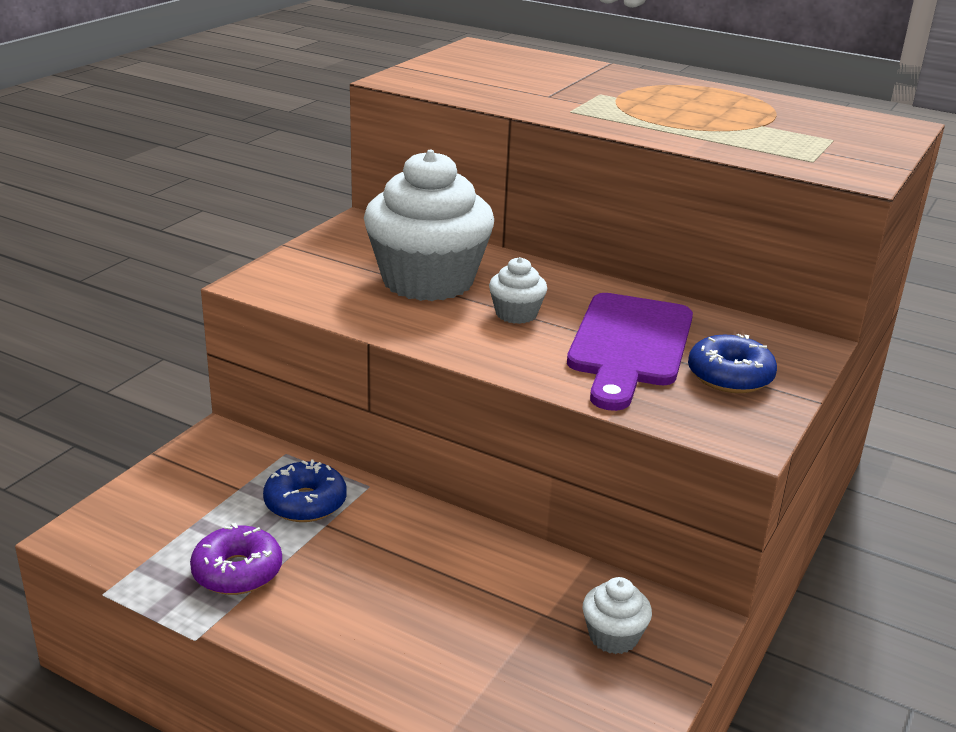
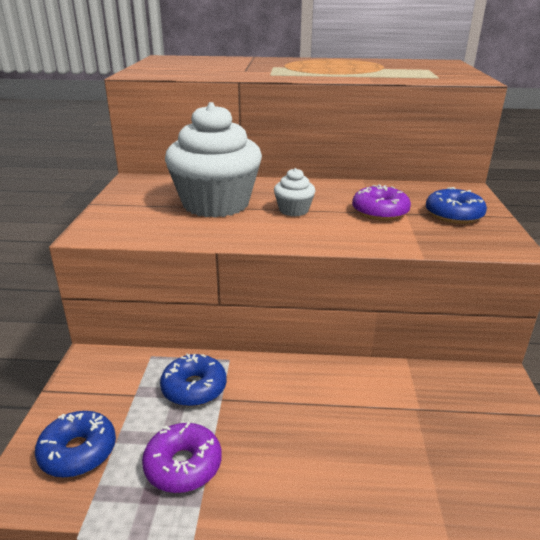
camera: 25 degrees left, 0 degrees up
(149, 523) = (78, 451): none -> blue donut
(613, 636) = (470, 407): white cupcake -> none
(629, 345) = (380, 212): purple cutting board -> purple donut

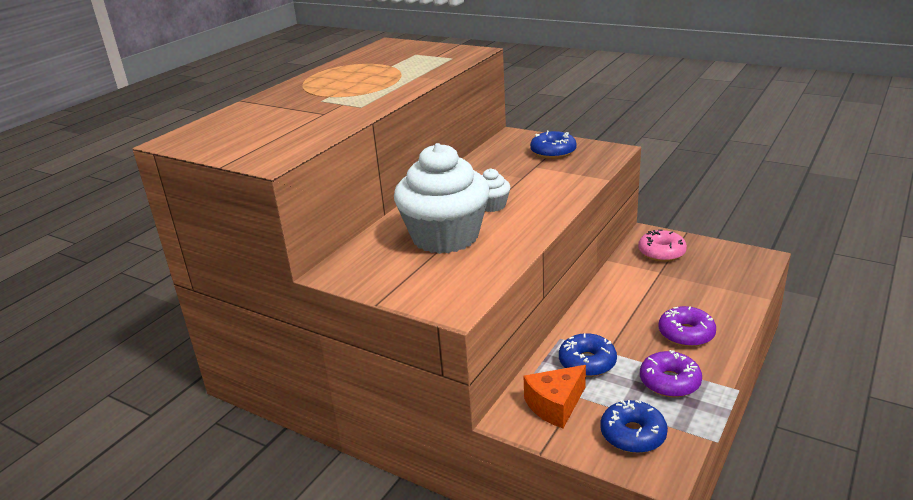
camera: 60 degrees left, 0 degrees up
(115, 382) = (555, 405): none -> orange cheese
(380, 212) = (525, 174): purple donut -> purple donut (686, 334)
(468, 400) = (661, 252): none -> pink donut

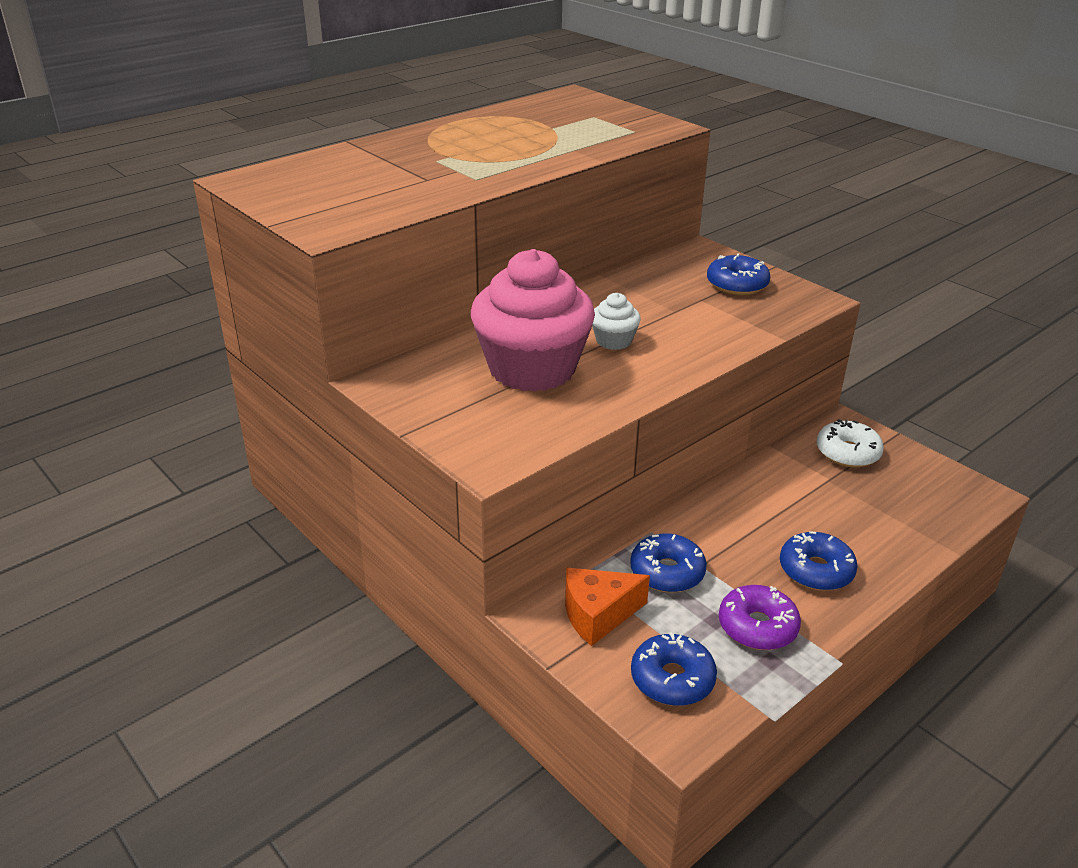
camera: 15 degrees right, 5 degrees up
(445, 237) = (532, 369): white cupcake -> pink cupcake
(661, 252) = (847, 453): pink donut -> white donut
(686, 334) = (816, 570): purple donut -> blue donut

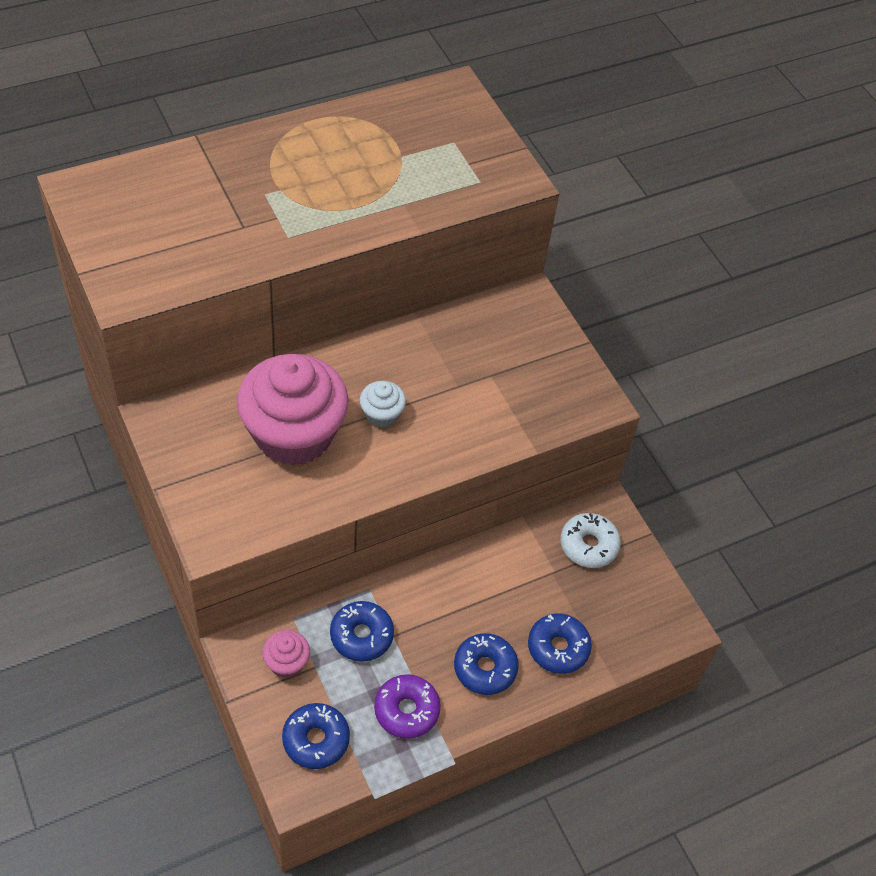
camera: 10 degrees right, 20 degrees up
(597, 615) = (286, 662): orange cheese -> pink cupcake
(737, 284) = (536, 361): blue donut -> blue donut (558, 648)

